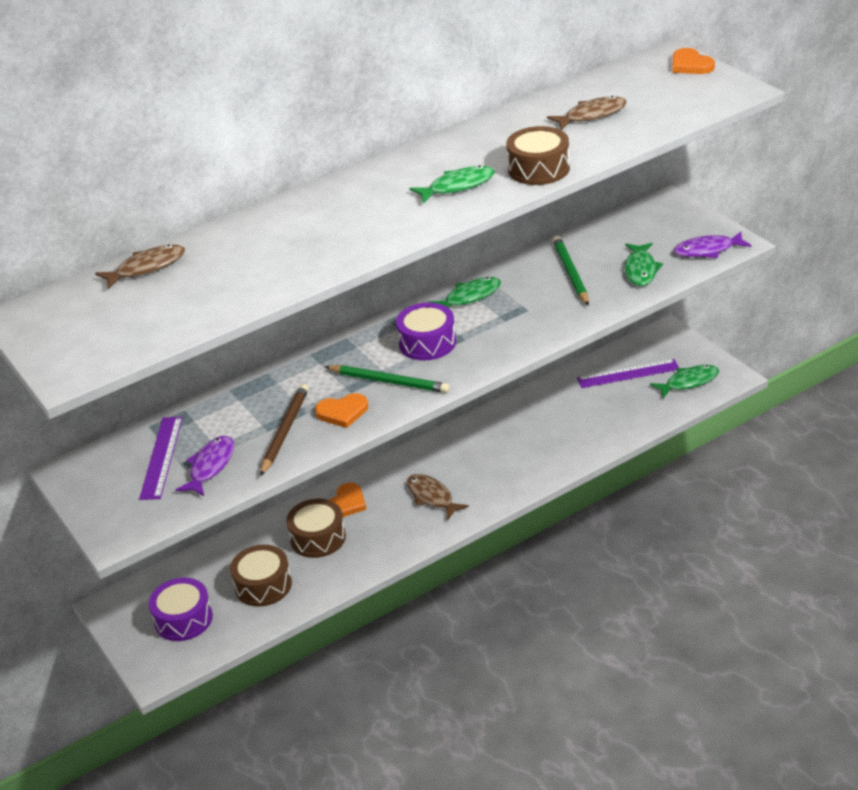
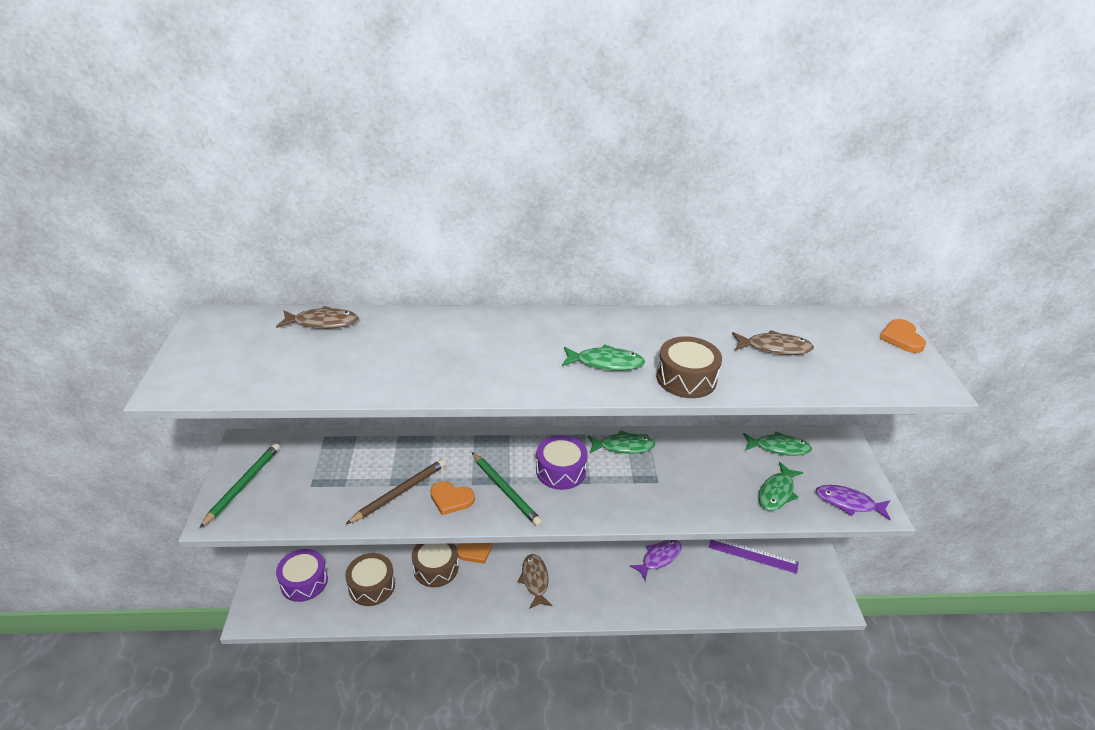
camera: 25 degrees right, 0 degrees up
(161, 457) = (306, 467): purple ruler -> none
(210, 466) = (327, 494): purple fish -> purple fish (659, 558)
(571, 273) = (717, 465): green pencil -> green pencil (243, 485)
(689, 382) = (797, 590): green fish -> green fish (779, 447)

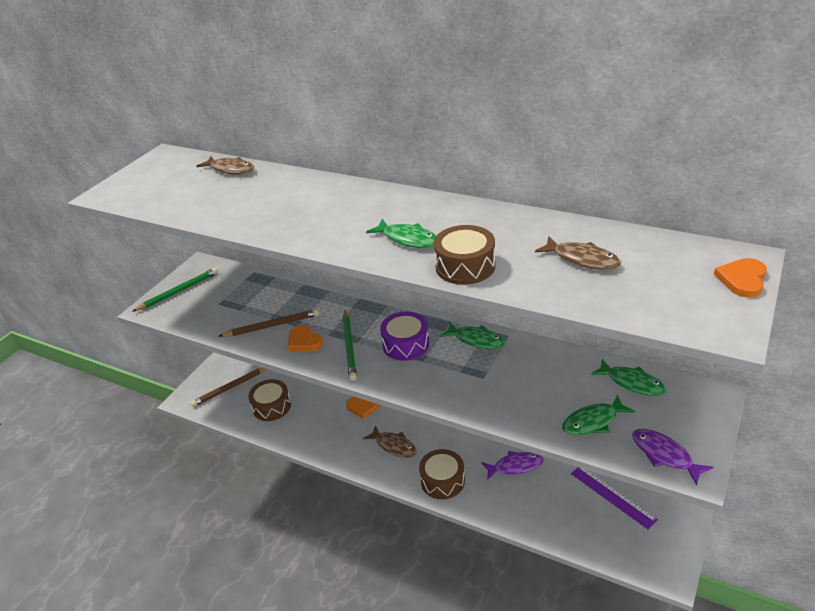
camera: 35 degrees right, 0 degrees up
(304, 582) = (230, 388): purple drum -> brown pencil
(436, 568) = (325, 409): brown drum -> brown drum (442, 481)
(535, 580) = (394, 446): brown fish -> brown fish turned 105 degrees clockwise

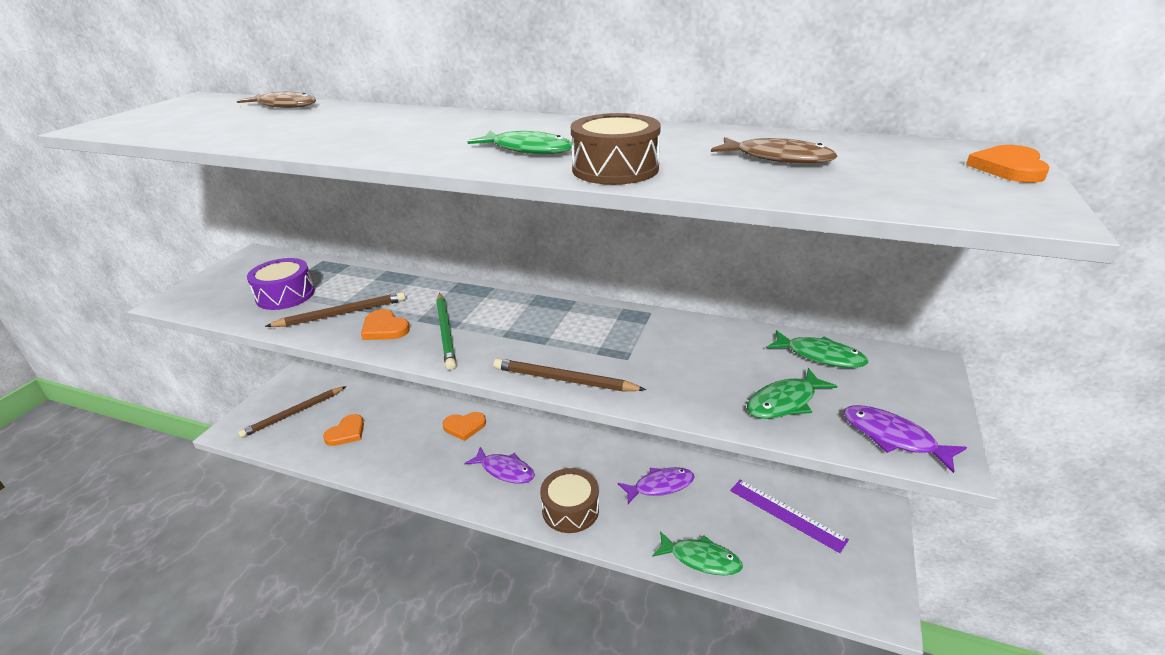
camera: 10 degrees left, 5 degrees down
(178, 291) = (219, 283): green pencil -> none
(272, 406) = (346, 432): brown drum -> orange heart
(394, 446) = (505, 470): brown fish -> purple fish
(406, 344) = (521, 327): purple drum -> purple drum (285, 295)
(434, 393) = (564, 380): none -> brown pencil
(476, 340) = (612, 319): green fish -> green fish (701, 559)

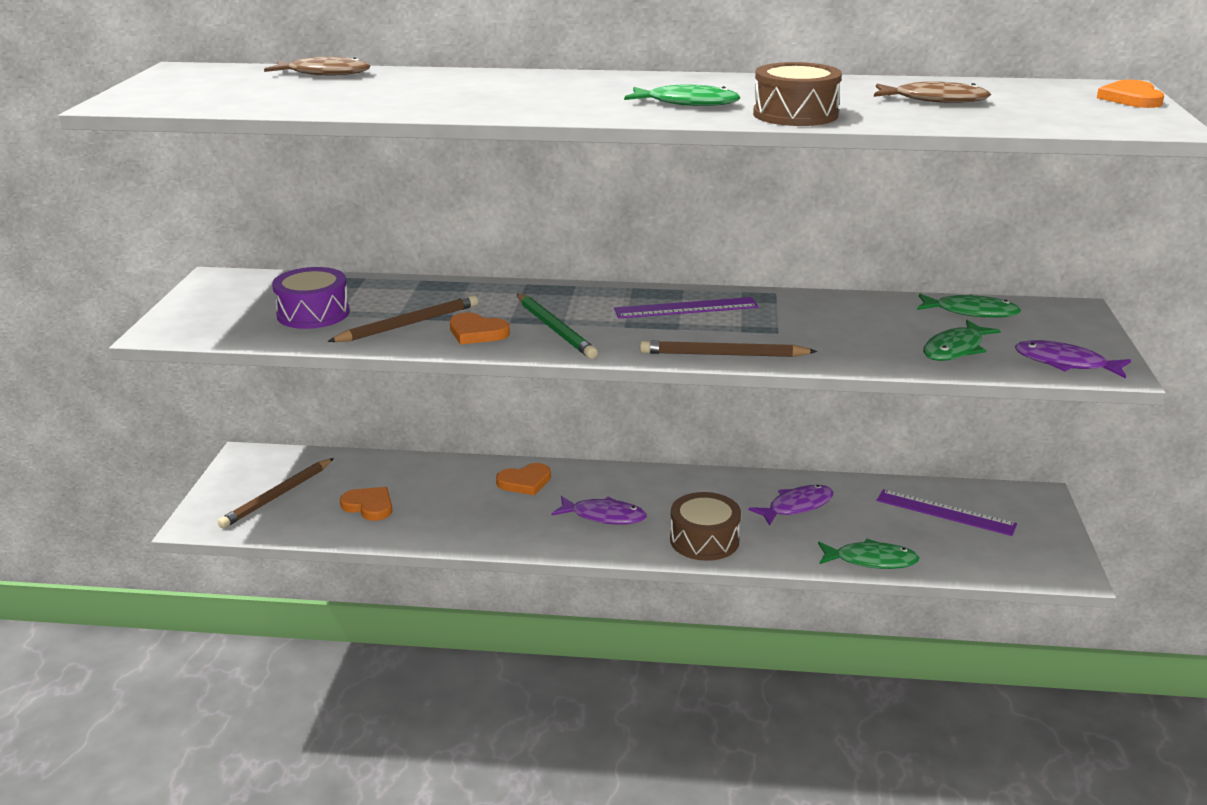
camera: 15 degrees left, 5 degrees down
(346, 432) = (369, 506): orange heart -> orange heart turned 75 degrees counterclockwise
(565, 321) = (686, 308): none -> purple ruler

